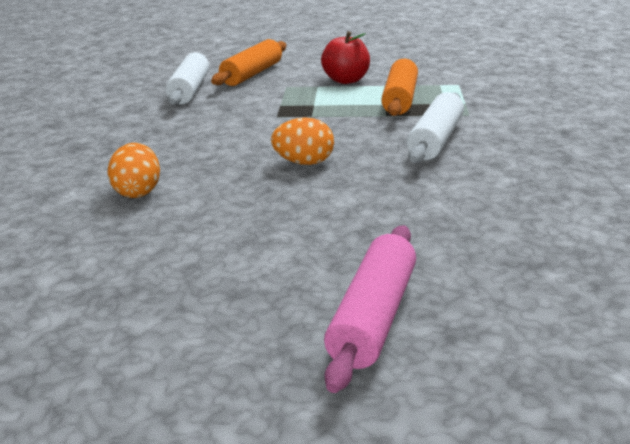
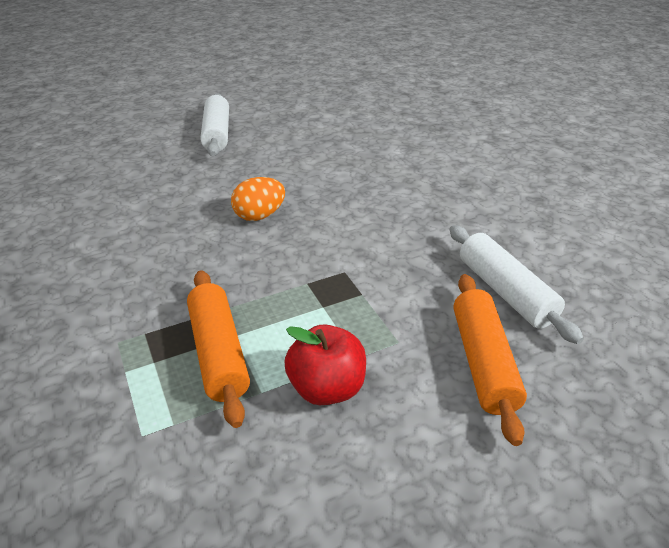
camera: 150 degrees right, 10 degrees up
(138, 192) = (354, 162): orange egg -> none
(374, 317) = (153, 137): pink rolling pin -> none
(436, 140) = (150, 277): white rolling pin -> white rolling pin (217, 134)

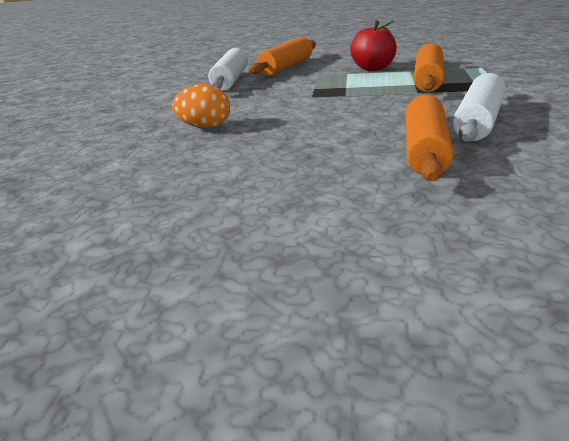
camera: 145 degrees left, 10 degrees down
(184, 208) = (425, 151): none -> orange rolling pin
(217, 134) = (310, 255): white rolling pin -> white rolling pin (479, 122)
(259, 216) = (344, 132): orange egg -> orange egg (205, 127)

